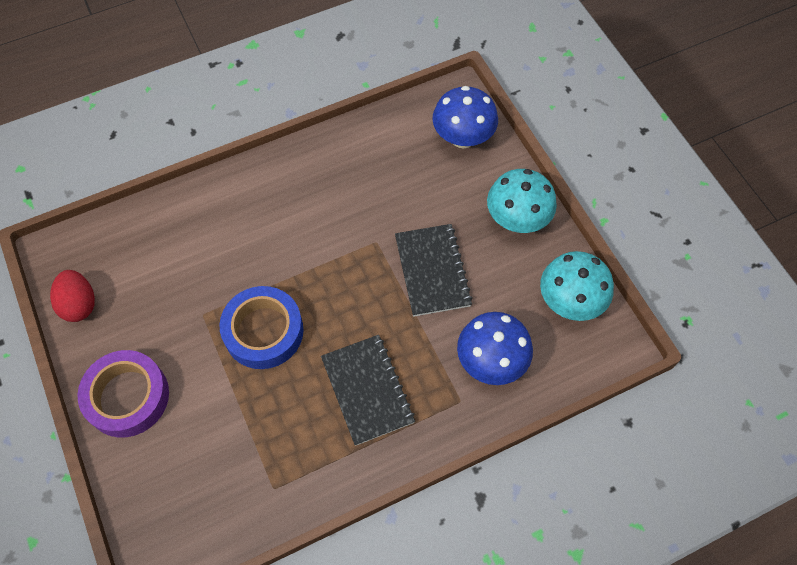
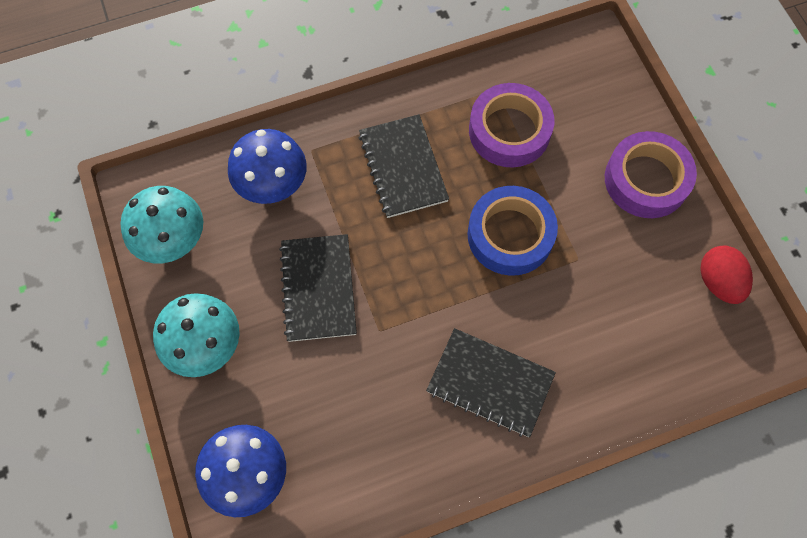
camera: 175 degrees left, 5 degrees up
(261, 440) = (509, 131): none -> purple tape
(283, 210) = (490, 383): none -> black notebook

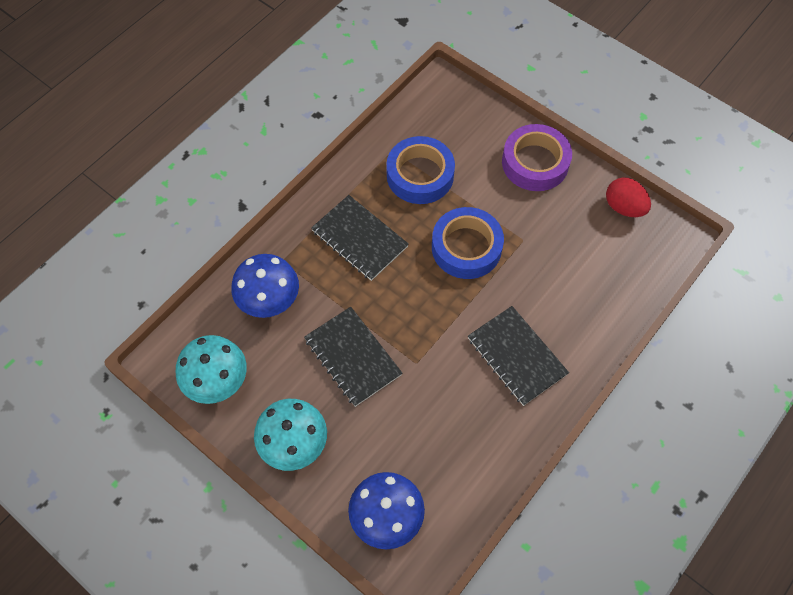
camera: 30 degrees left, 5 degrees down
(490, 383) = (517, 356): black notebook -> black notebook turned 60 degrees clockwise
(509, 131) = (420, 175): purple tape -> blue tape

